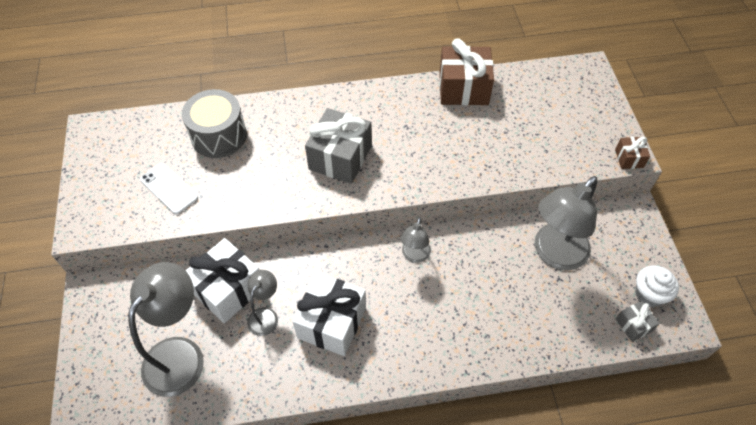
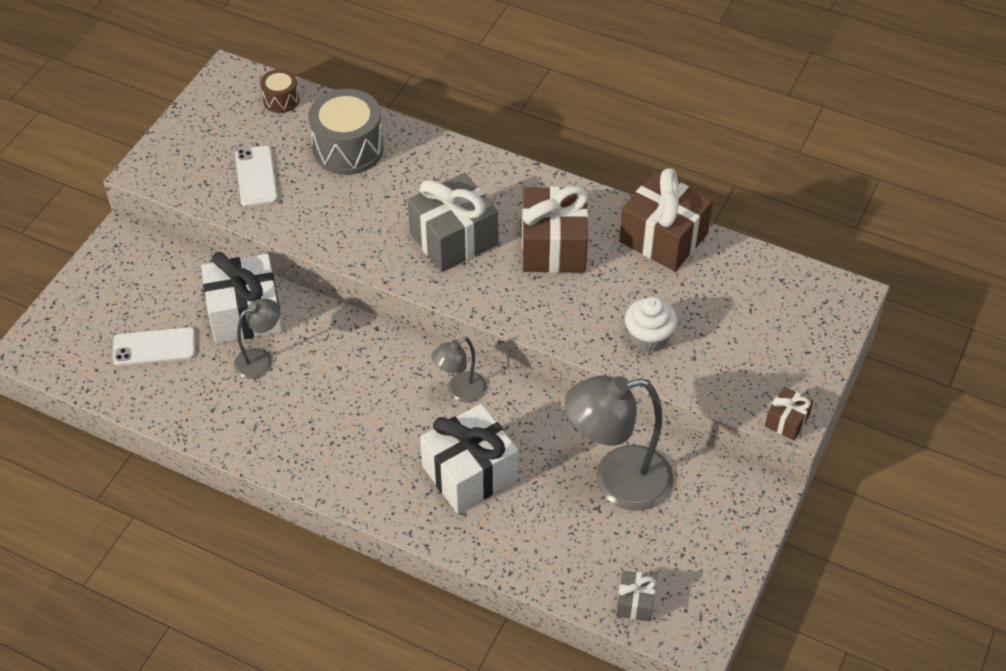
camera: 35 degrees right, 5 degrees down
(143, 127) = (281, 100): none -> brown drum
(180, 354) = (154, 347): grey lamp -> white phone
(332, 323) = (318, 405): white gift -> white gift (469, 473)
(406, 128) = (553, 247): none -> brown gift
(649, 294) = (686, 585): white cupcake -> white cupcake (649, 337)

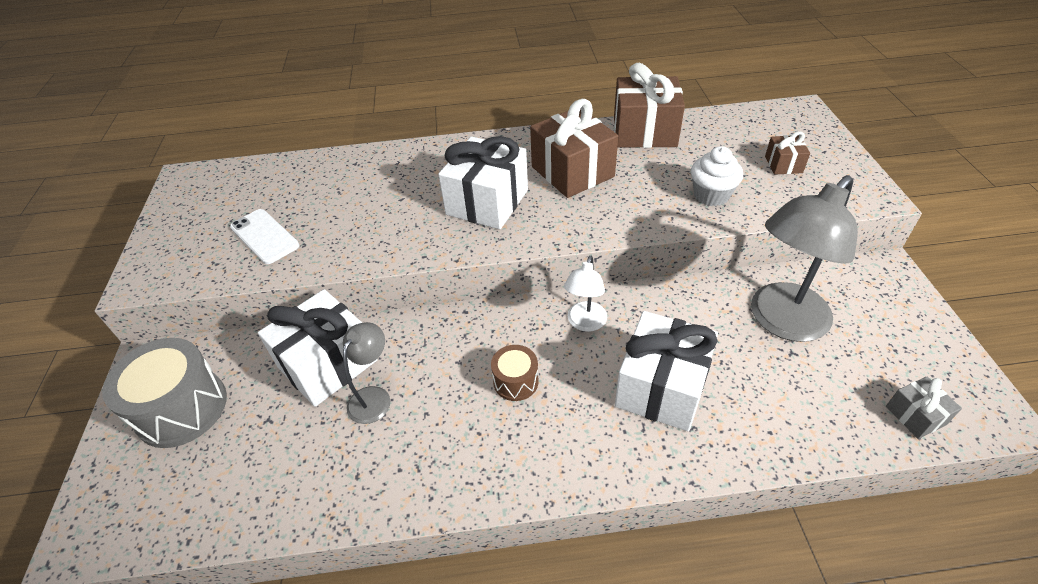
camera: 30 degrees left, 5 degrees down
(154, 347) = (246, 447): white phone -> none
(281, 100) = (248, 174): brown drum -> brown drum (515, 381)
(348, 149) = (338, 182): grey drum -> grey drum (182, 408)
(453, 239) = (487, 202): grey gift -> white gift
(460, 392) = (585, 323): grey lamp -> white lamp
(787, 421) = (873, 199): brown gift -> brown gift (783, 164)

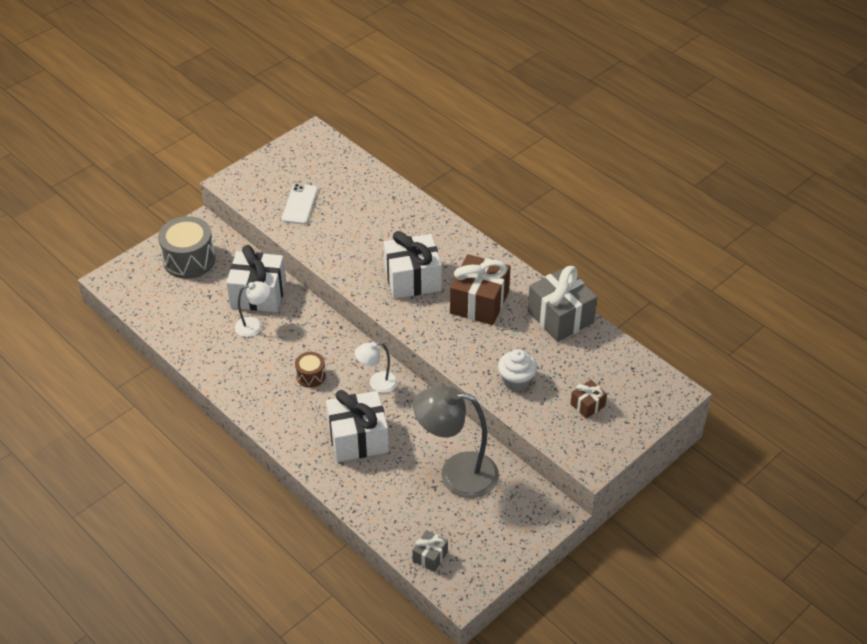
camera: 50 degrees right, 0 degrees up
(374, 397) = (254, 326): grey lamp -> white lamp
(644, 132) = (560, 317): brown gift -> grey gift

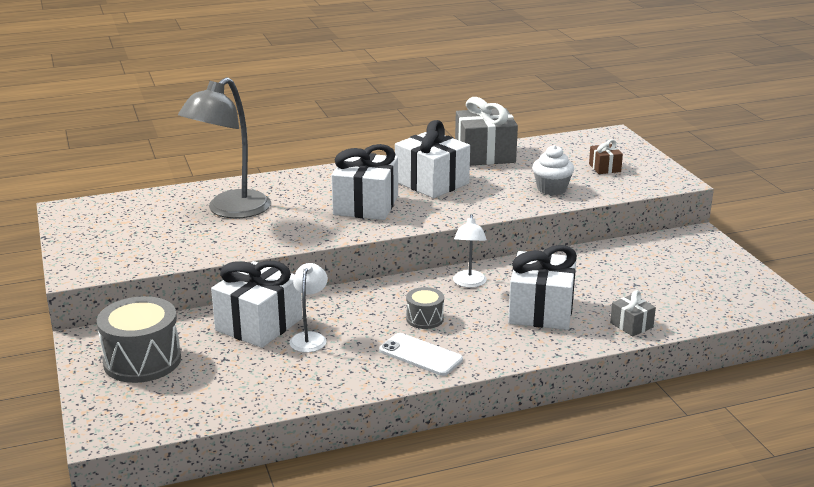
camera: 65 degrees left, 20 degrees down
(300, 204) = (175, 239): white phone -> white phone (420, 355)
(311, 376) = (425, 319): brown drum -> grey drum
(430, 556) = (727, 306): grey gift -> grey gift (631, 325)
(456, 473) = (624, 269): grey lamp -> grey lamp (230, 210)
(479, 302) = (432, 183): brown gift -> white gift

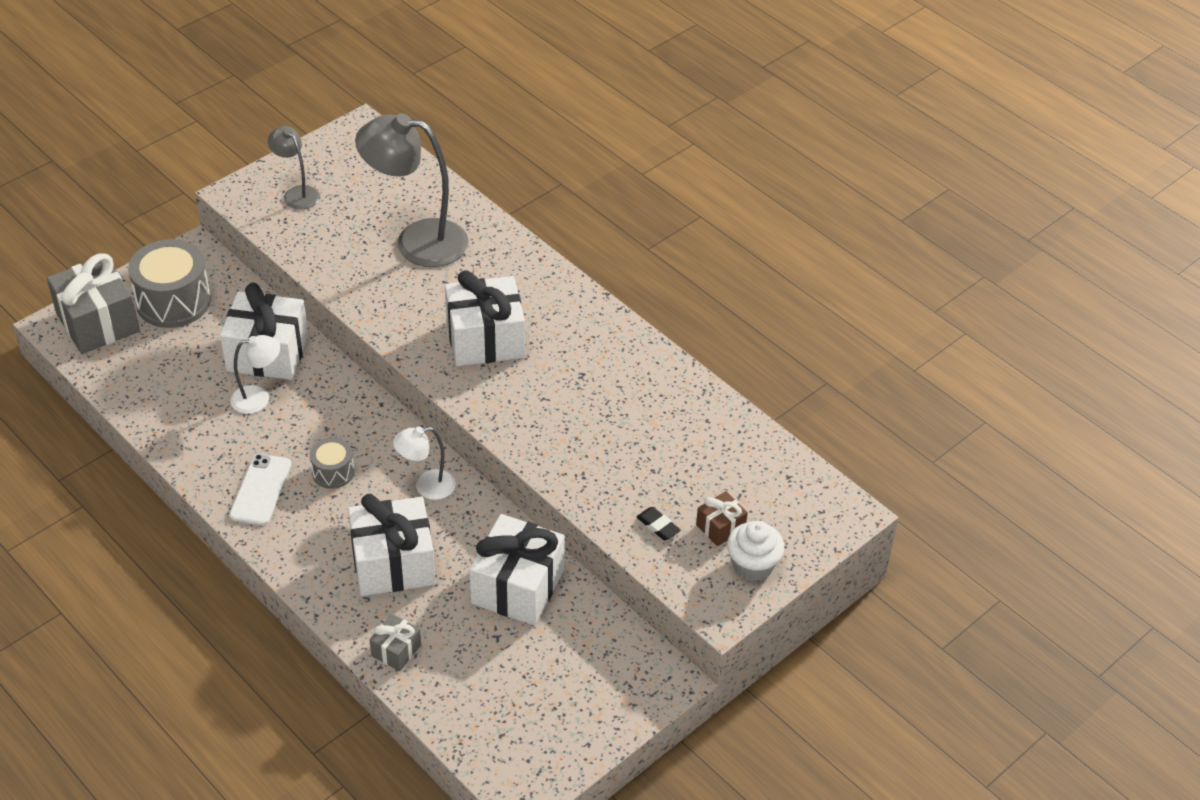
camera: 65 degrees right, 20 degrees up
(112, 247) = (297, 193): none -> grey lamp
(432, 183) = (577, 376): white gift -> white gift (517, 586)
(485, 155) = (691, 400): grey gift -> grey gift (98, 323)
(551, 189) = (621, 489): white cupcake -> white cupcake (753, 565)
(592, 185) = (658, 526): none -> black eraser

